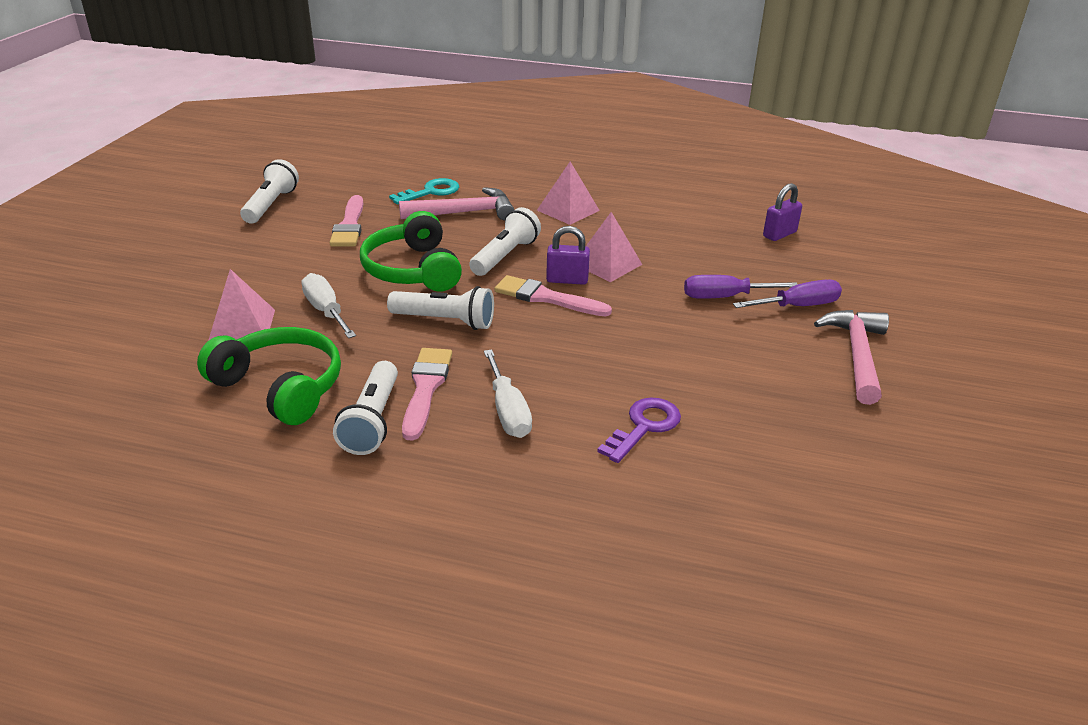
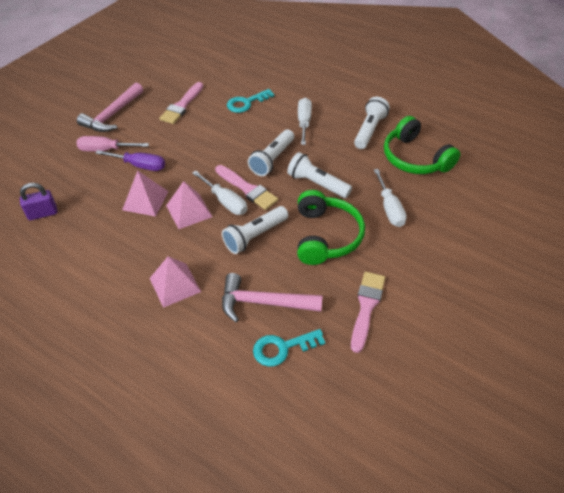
camera: 160 degrees left, 15 degrees up
(242, 326) = (442, 207): pink pyramid -> pink pyramid (145, 200)
(271, 205) = (438, 362): white flashlight -> white flashlight (272, 159)
(426, 388) = (340, 142): pink brush -> pink brush (182, 105)
(567, 280) = (225, 202): purple padlock -> white screwdriver
(644, 426) = (246, 103): purple key -> turquoise key
(798, 306) = (105, 150): purple screwdriver -> pink screwdriver

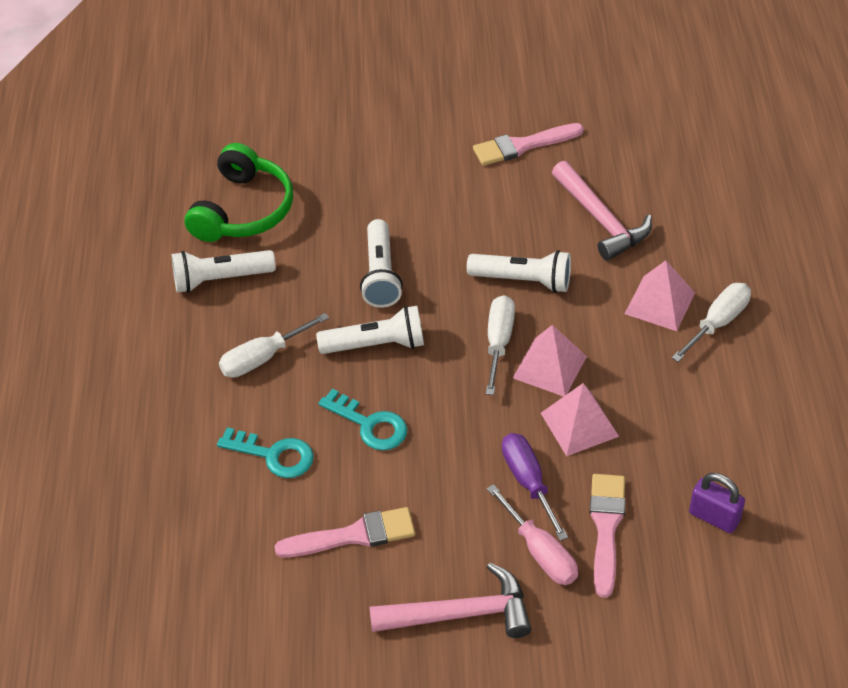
camera: 125 degrees left, 0 degrees up
(247, 189) = (456, 335): pink brush -> pink brush (606, 528)
(282, 348) = (634, 177): turquoise key -> turquoise key (370, 425)
(325, 236) = (460, 222): green headphones -> none
(389, 208) = (361, 191): white screwdriver -> white screwdriver (718, 322)

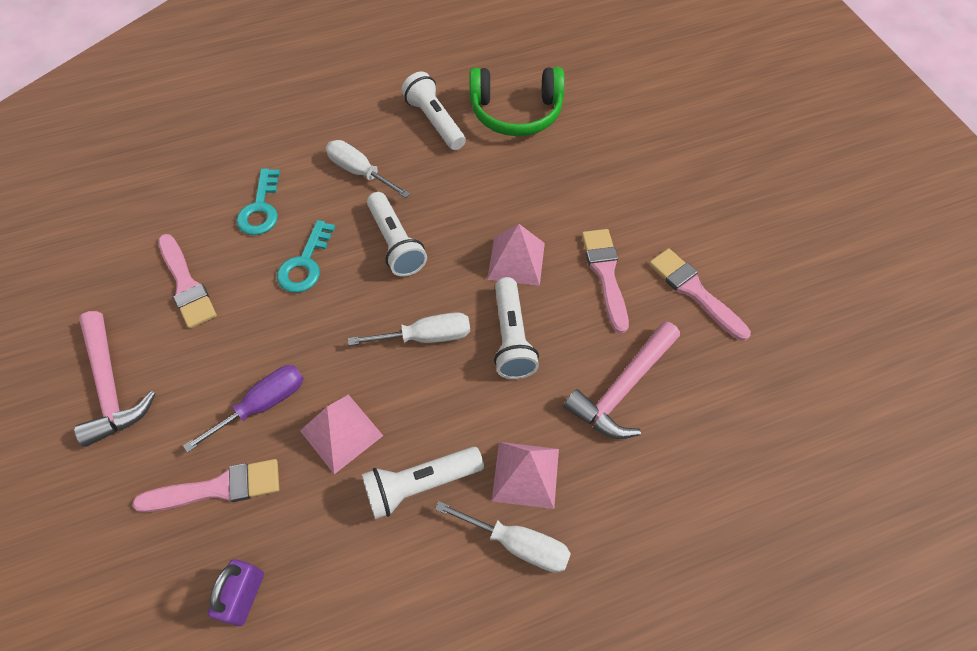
camera: 70 degrees right, 10 degrees up
(380, 274) = (478, 224): white flashlight -> white flashlight (420, 484)
(480, 198) = (605, 274): none -> pink brush
(540, 552) = (183, 435): pink screwdriver -> none
(549, 367) = (407, 388): pink pyramid -> pink pyramid (516, 261)

